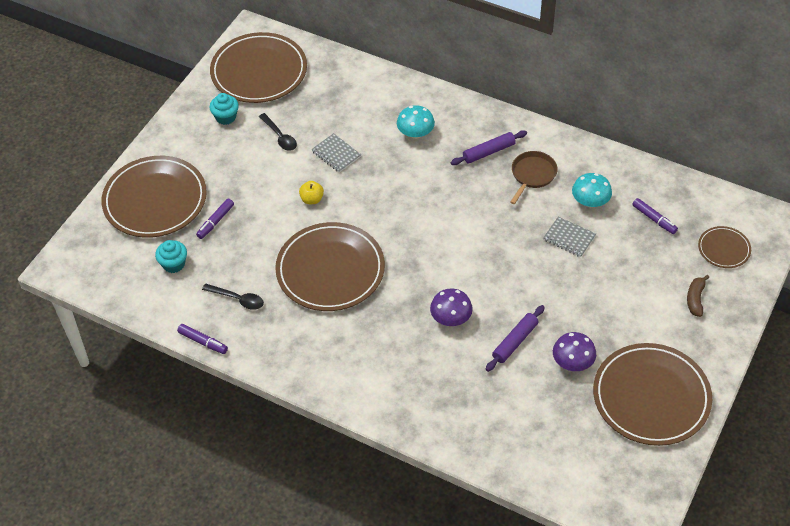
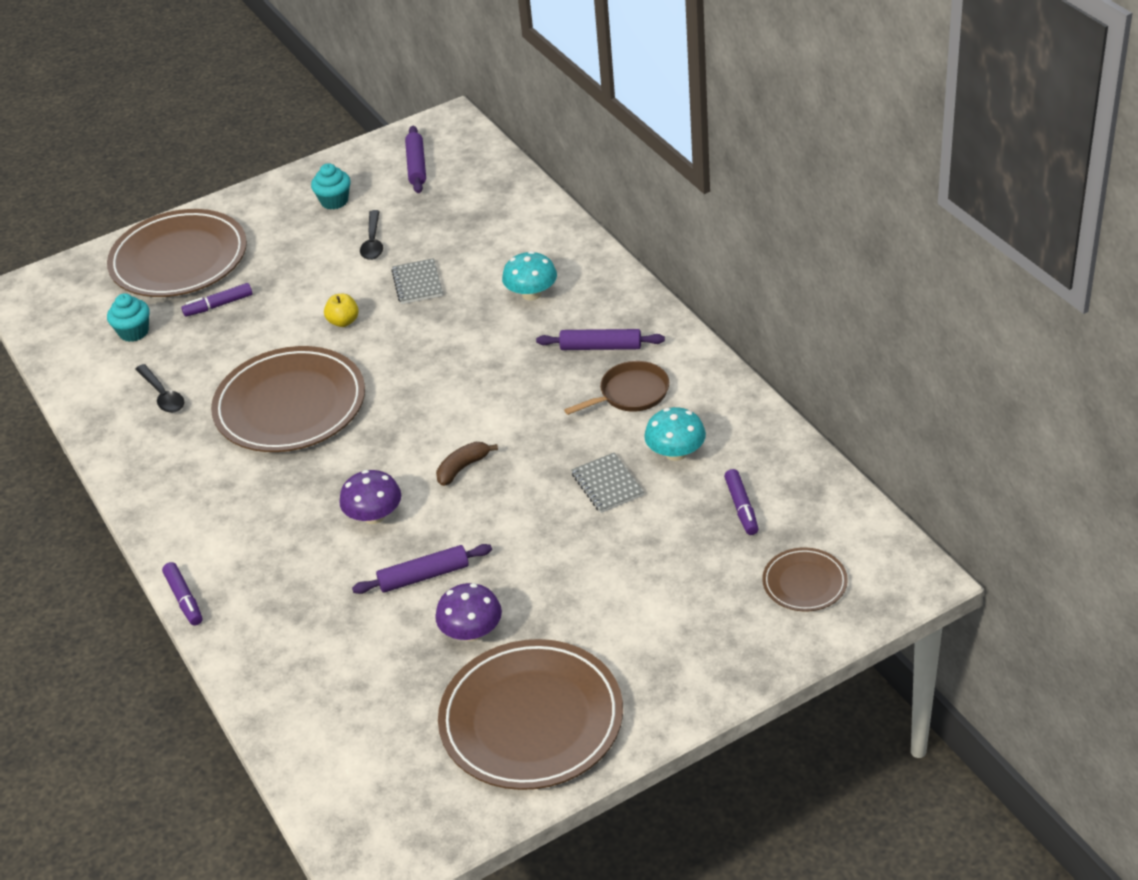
camera: 35 degrees right, 10 degrees down
(203, 342) = (85, 424): purple marker -> purple marker (184, 599)
(259, 71) = (416, 166): brown plate -> purple rolling pin
(695, 299) = (705, 627): brown banana -> brown banana (462, 468)

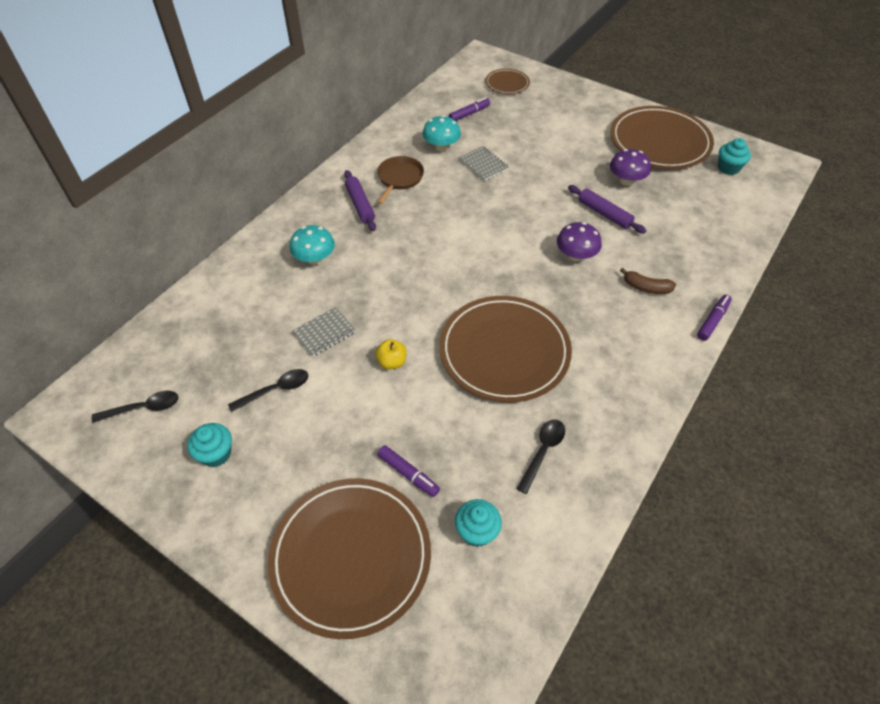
camera: 120 degrees left, 10 degrees up
(414, 778) = (728, 168): none -> turquoise cupcake
(416, 166) = (143, 408): purple rolling pin -> black spoon
(462, 468) = (508, 230): brown banana -> brown banana (646, 287)
(607, 484) = (483, 165): grey notebook -> grey notebook turned 75 degrees counterclockwise
(630, 393) = (399, 178): brown pan -> brown pan turned 75 degrees clockwise

